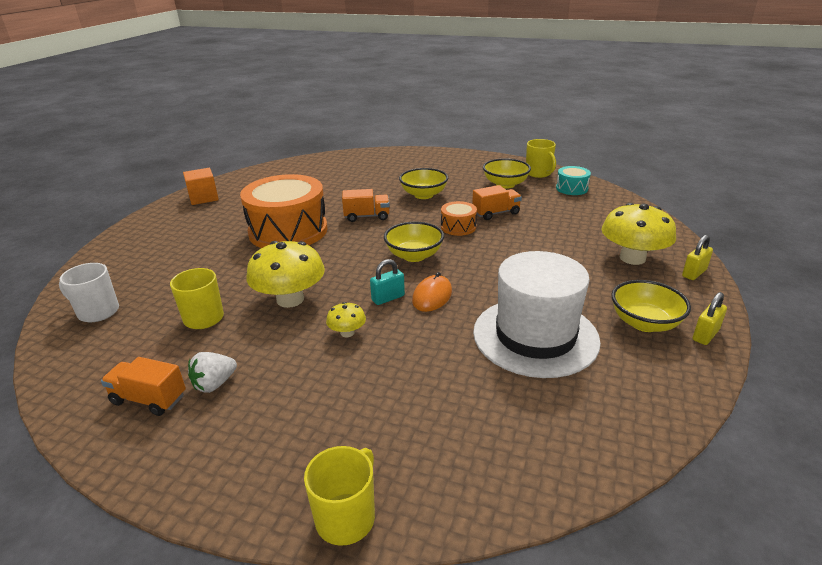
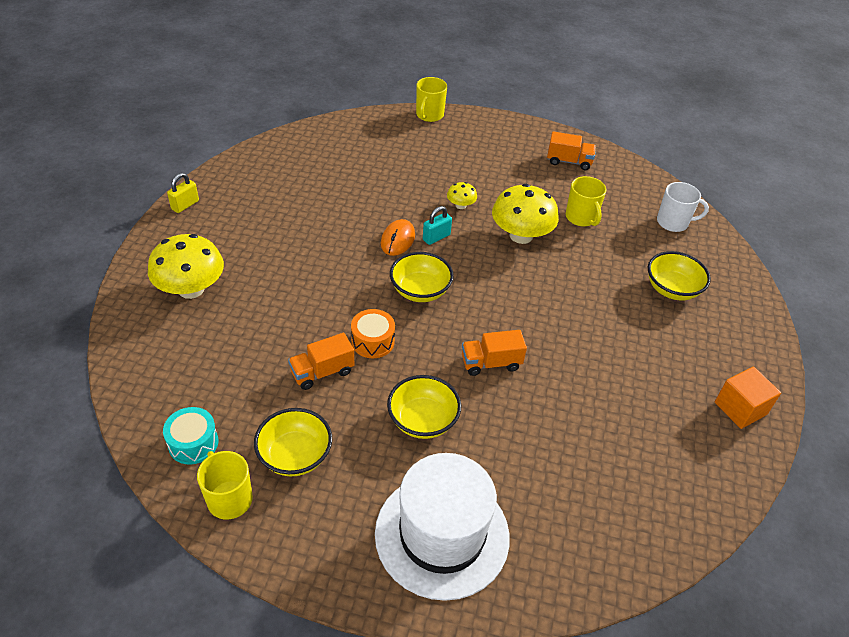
camera: 170 degrees right, 15 degrees up
(214, 384) = (534, 170): white strawberry -> none
(288, 231) = (575, 331): orange drum -> none
(535, 336) = (316, 203): white hat -> white hat (442, 534)
(644, 323) = (226, 215): yellow bowl -> yellow bowl (672, 289)
(694, 273) = (143, 268): yellow padlock -> none

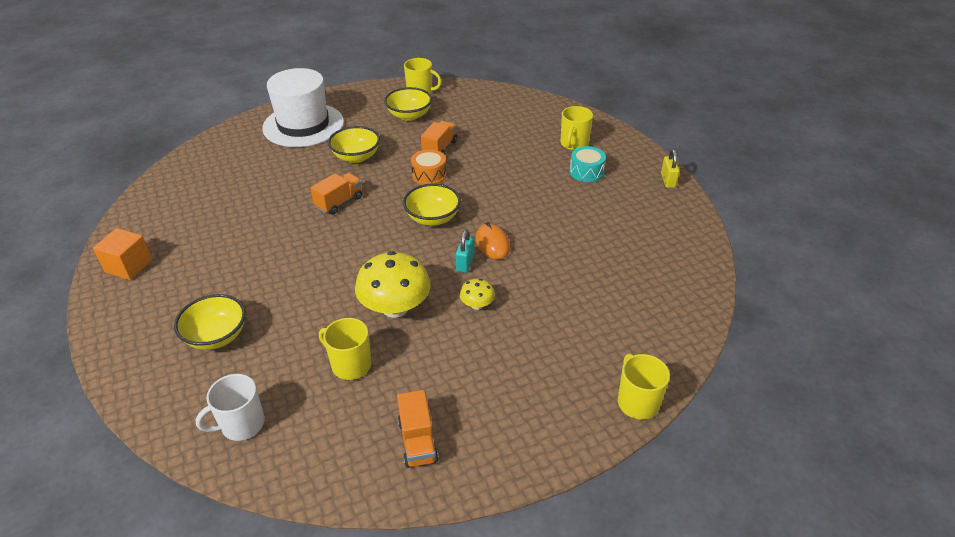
camera: 145 degrees right, 5 degrees down
(191, 289) = (574, 144): yellow mushroom -> yellow mug
(193, 443) = (464, 98): turquoise drum -> turquoise drum (586, 172)
(569, 161) = (418, 441): orange truck -> orange truck turned 75 degrees counterclockwise

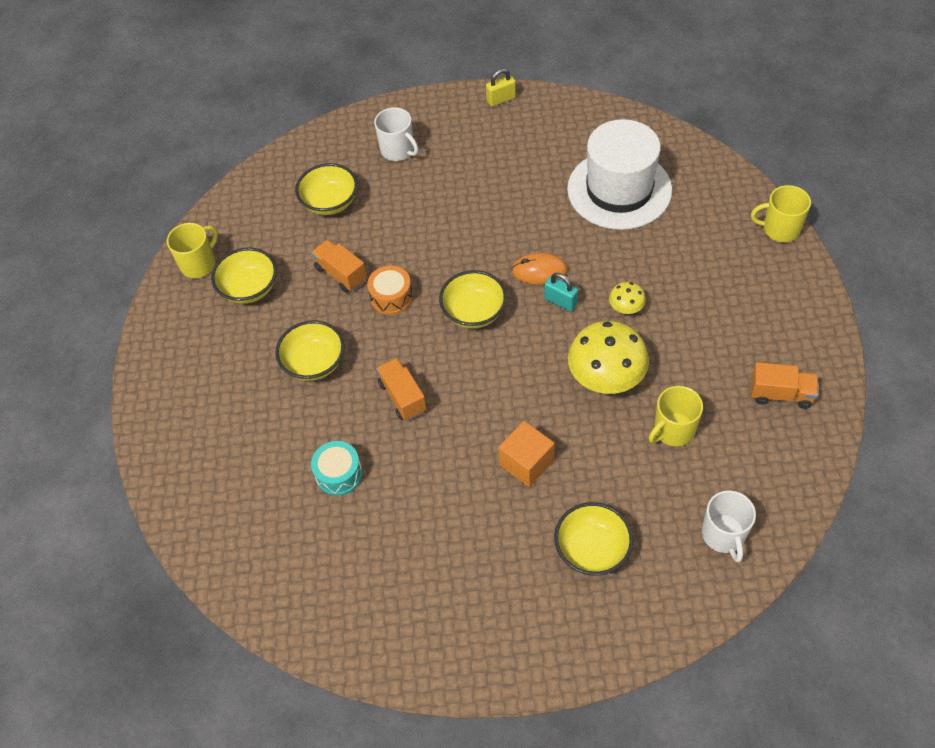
camera: 65 degrees left, 15 degrees up
(129, 266) = (430, 643): orange cube -> orange cube (526, 463)
(303, 125) = (205, 411): white hat -> white hat (619, 189)
(503, 127) = (330, 202): none -> yellow bowl
(574, 144) = (398, 150): yellow mug -> white mug
(586, 172) = (455, 157): turquoise drum -> turquoise drum (339, 474)
(668, 180) = (501, 99): yellow padlock -> yellow padlock turned 45 degrees counterclockwise

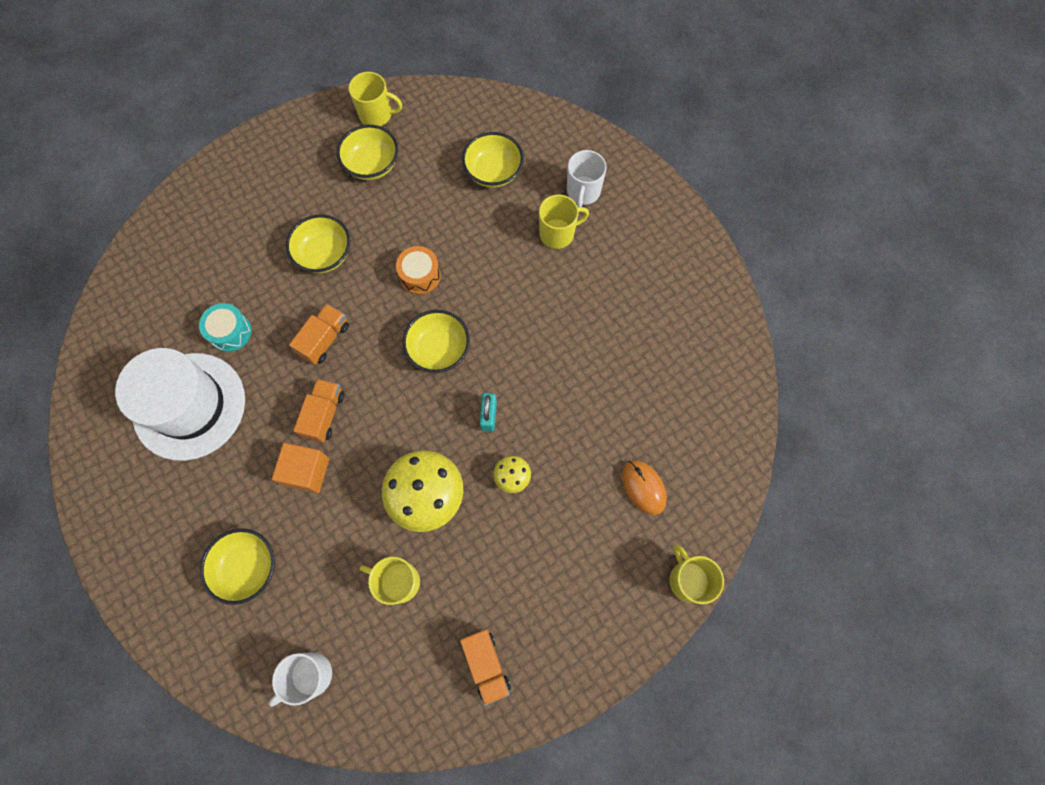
camera: 55 degrees right, 15 degrees up
(341, 274) = (423, 223): orange truck -> orange truck (324, 414)
(424, 183) = (557, 233): none -> yellow mug
(501, 99) = (698, 244): yellow padlock -> none
(539, 271) = (513, 381): orange mouse -> orange mouse (643, 487)
(619, 189) = (649, 404): white hat -> white hat (189, 406)

